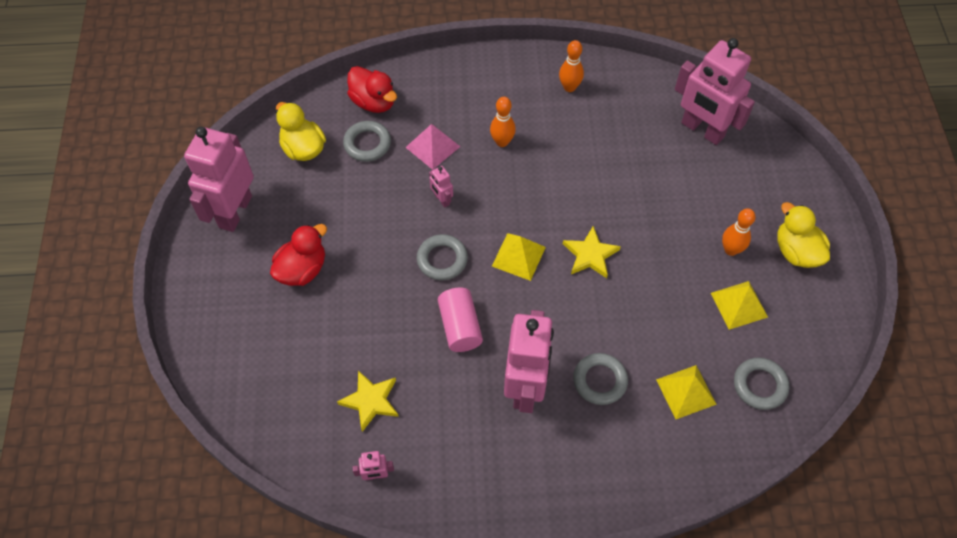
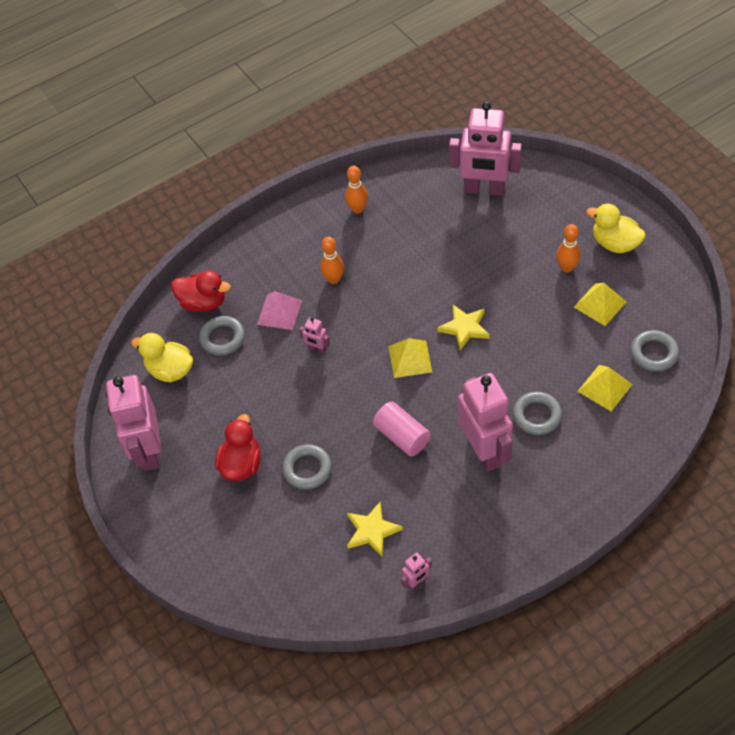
camera: 25 degrees left, 5 degrees down
(442, 259) = (351, 394): grey ring -> grey ring (307, 469)

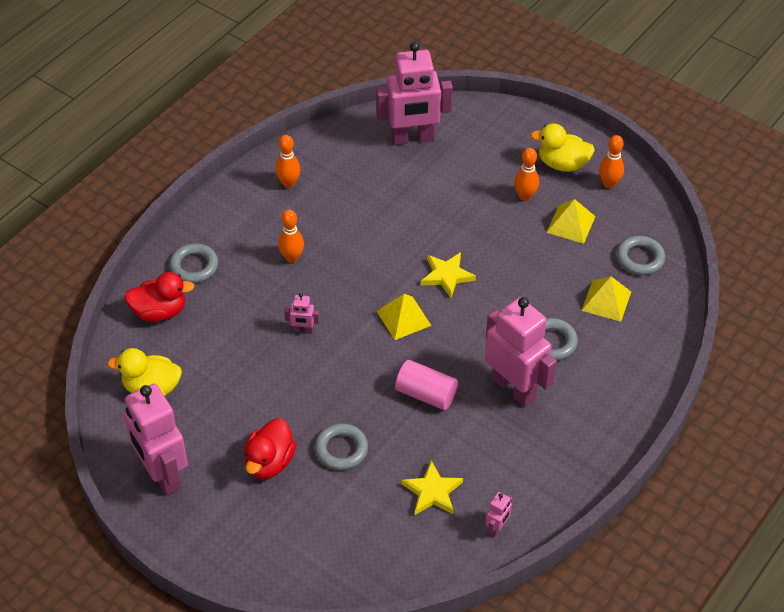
camera: 25 degrees left, 5 degrees down
(222, 338) = (196, 342): grey ring -> grey ring (194, 266)
(241, 464) = (269, 462): red duck -> red duck turned 150 degrees counterclockwise
(279, 312) = (247, 303): pink pyramid -> none
(652, 272) = (609, 184): none -> orange bowling pin

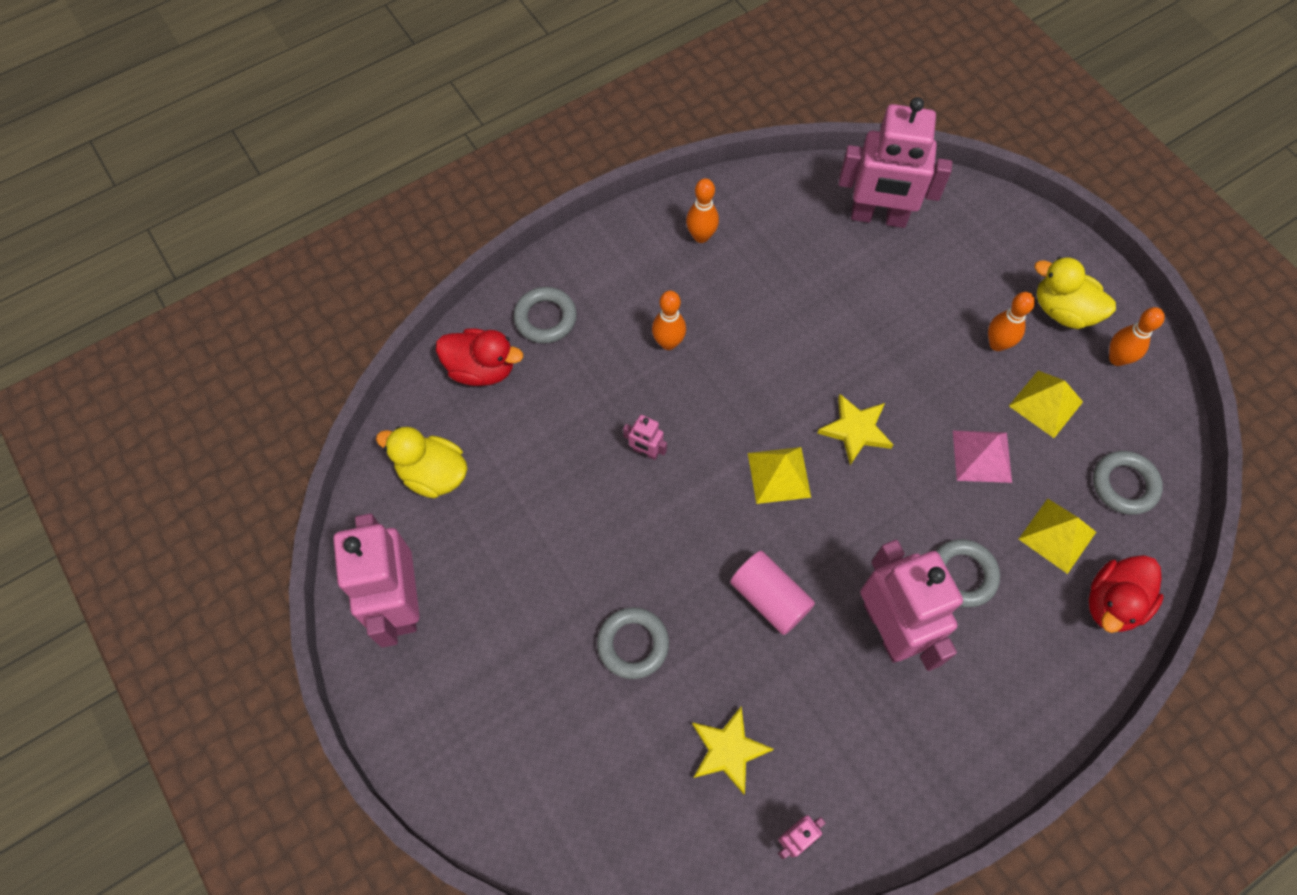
camera: 20 degrees right, 15 degrees up
(269, 462) = (536, 632): red duck -> red duck (1113, 603)
(539, 268) = (982, 456): none -> pink pyramid

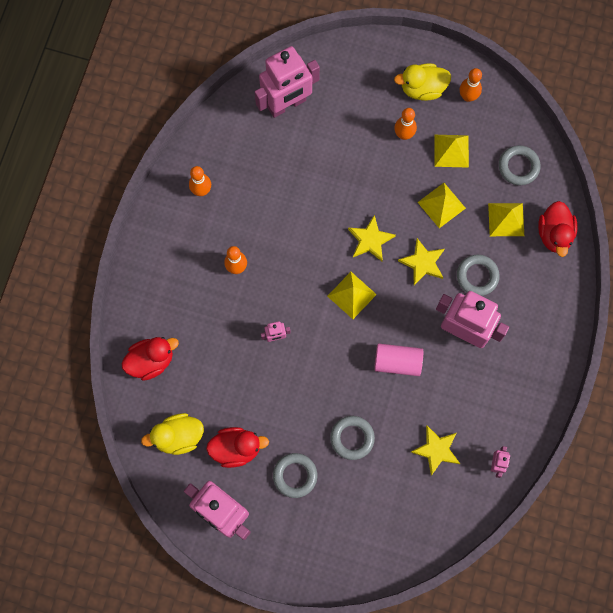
camera: 40 degrees left, 10 degrees up
(485, 541) = (236, 448): none -> red duck
(545, 318) = (159, 305): grey ring -> grey ring (295, 475)
(901, 505) = (422, 263): none -> yellow star
(982, 456) = (441, 205): pink pyramid -> yellow pyramid

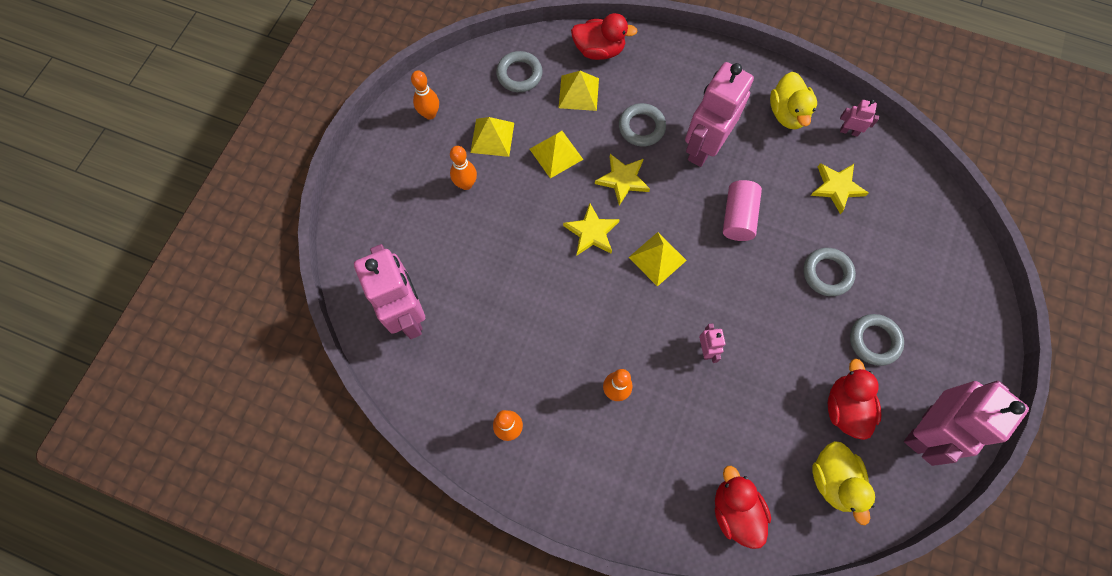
camera: 85 degrees left, 5 degrees down
(422, 88) = (412, 159): yellow duck -> yellow duck (787, 113)

